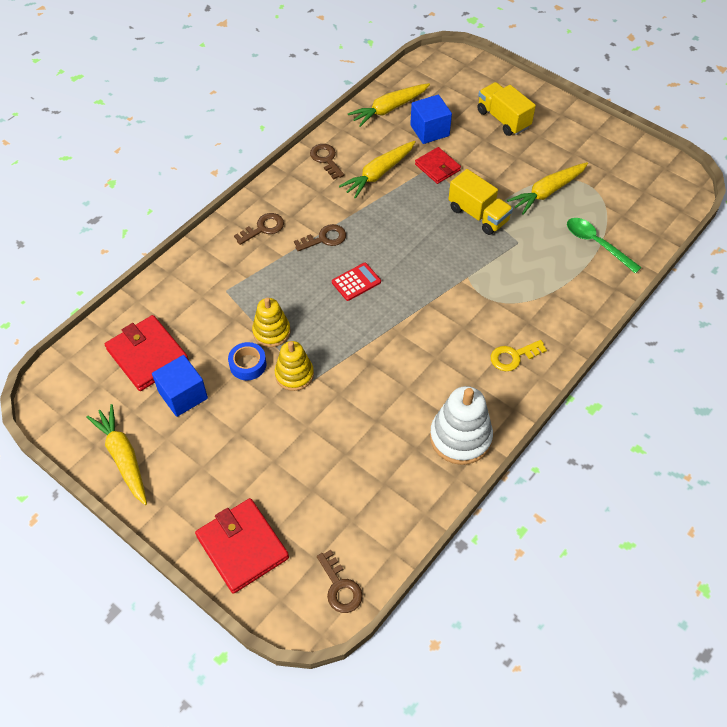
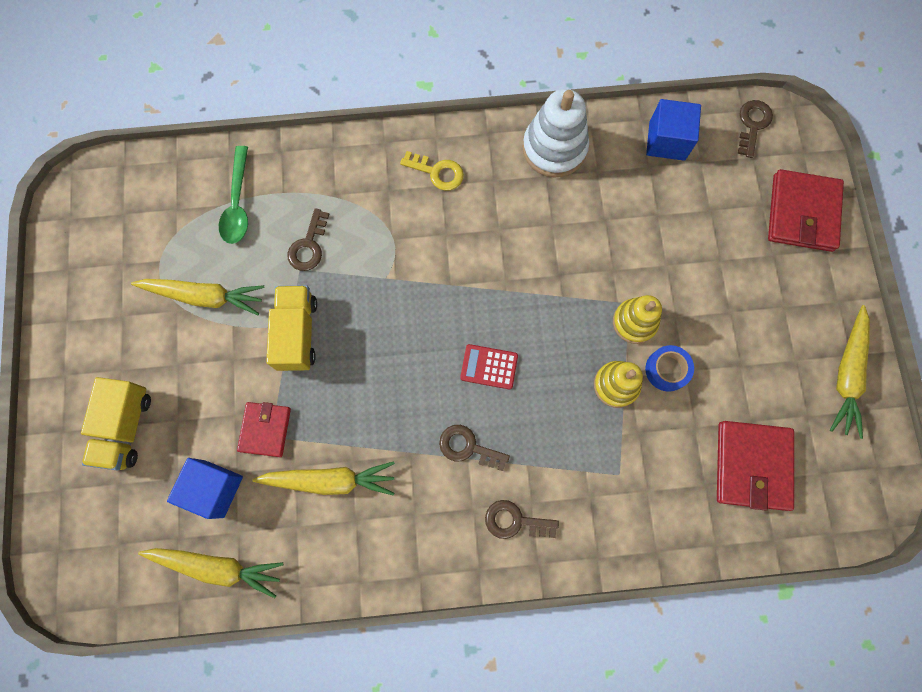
camera: 135 degrees left, 20 degrees up
(183, 395) = (750, 391): blue cube -> blue cube (667, 140)
(326, 159) = (361, 557): brown key -> brown key (309, 246)

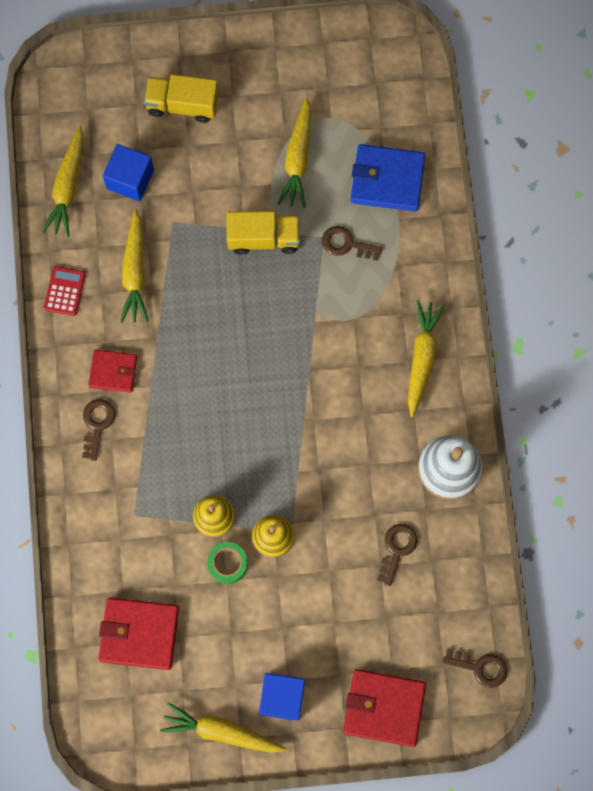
camera: 90 degrees right, 0 degrees up
(238, 203) = (387, 180): green spoon -> blue wallet
(265, 429) = (179, 216): red wallet -> red wallet (113, 371)
(437, 172) = (421, 358): yellow key -> yellow carrot
(468, 447) = (160, 385): brown key -> brown key (397, 549)
(489, 367) = (232, 404): red calculator -> red calculator (65, 291)
(667, 140) = (460, 579): blue cube -> blue cube (282, 697)
(667, 370) = (227, 563): blue tape -> green tape

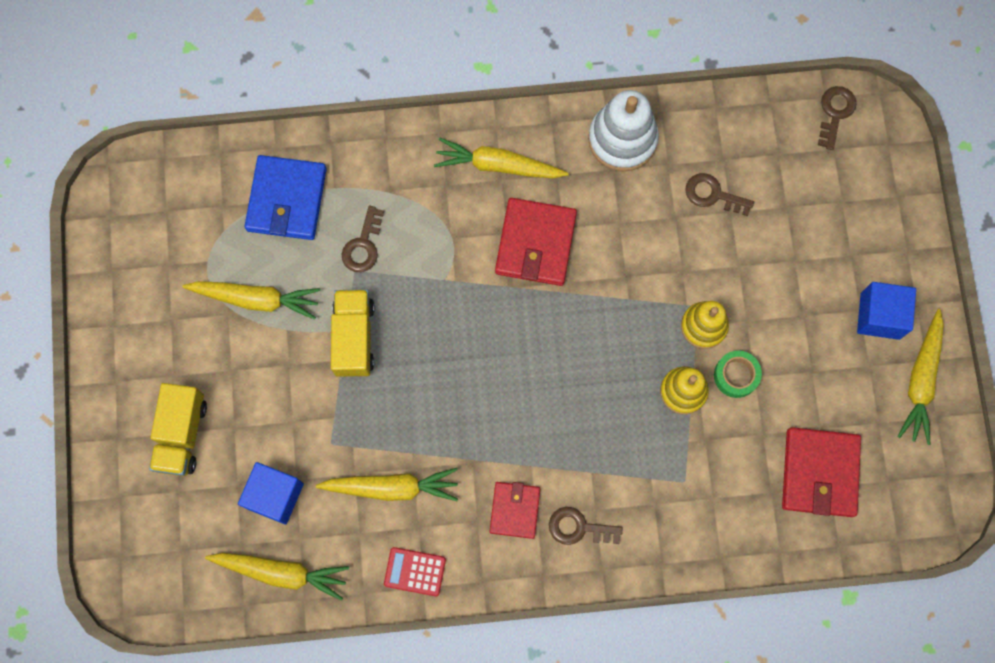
camera: 90 degrees left, 0 degrees up
(384, 708) = (883, 210): red wallet -> red wallet (536, 243)

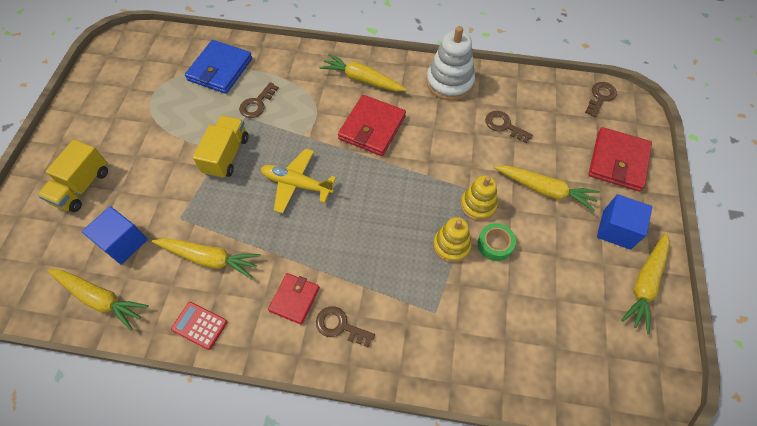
camera: 15 degrees right, 15 degrees down
(256, 299) = (174, 118): yellow carrot -> yellow carrot (545, 190)
(463, 356) = (297, 184): none -> yellow plane
(820, 473) = (549, 334): red wallet -> red wallet (618, 161)

